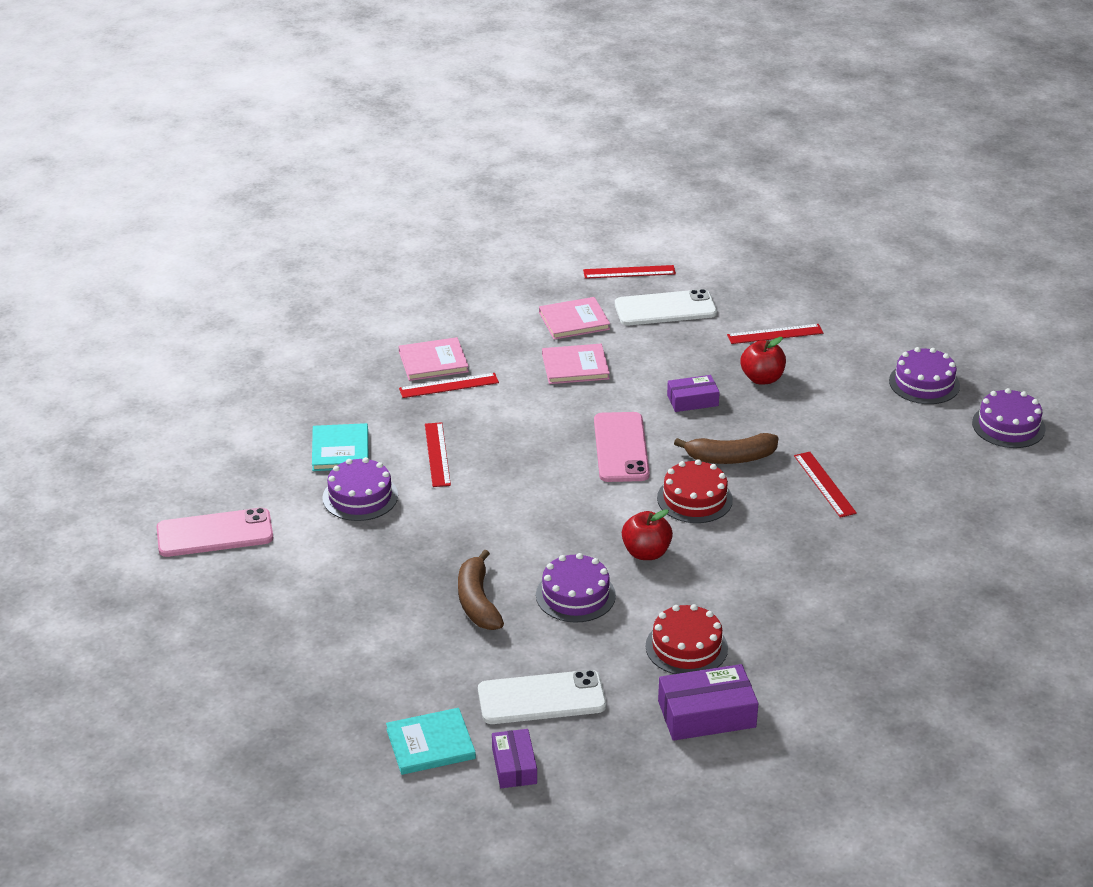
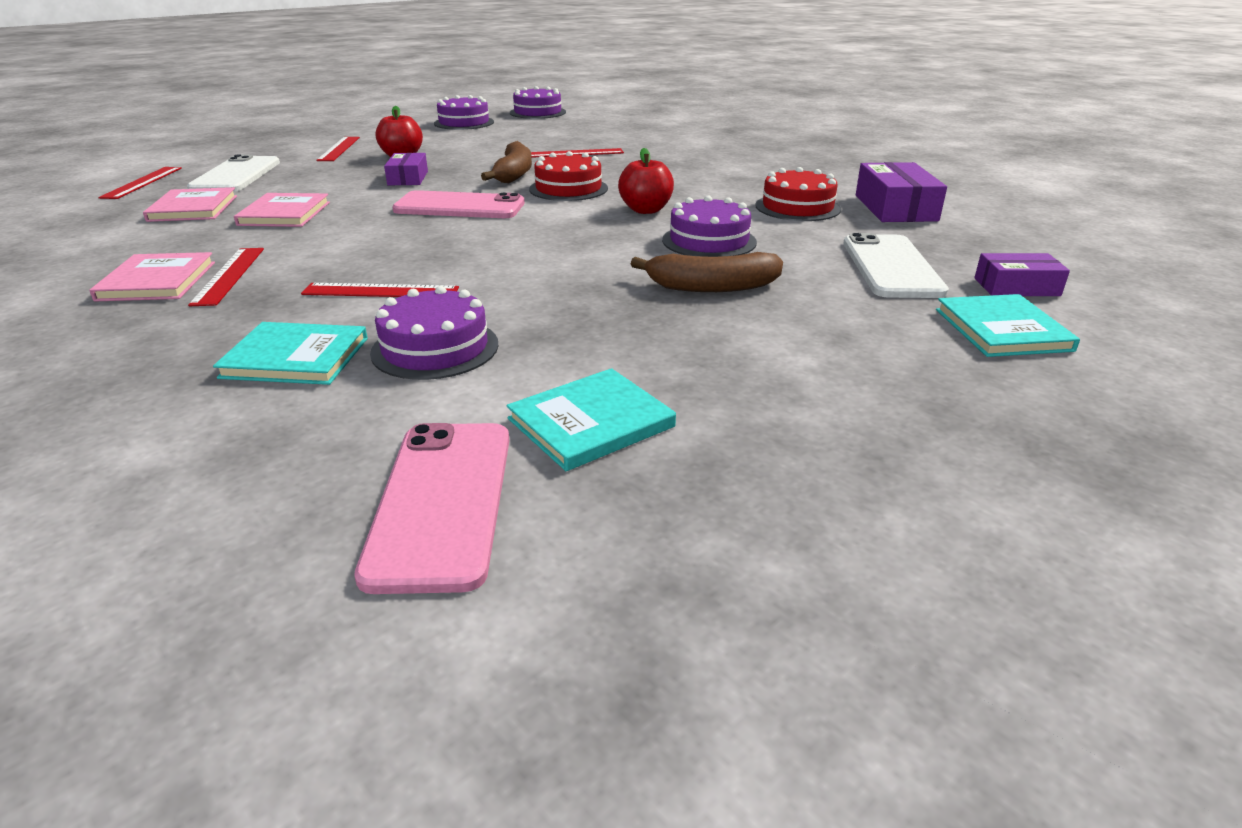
camera: 80 degrees left, 5 degrees down
(285, 568) = (591, 423): none -> turquoise book

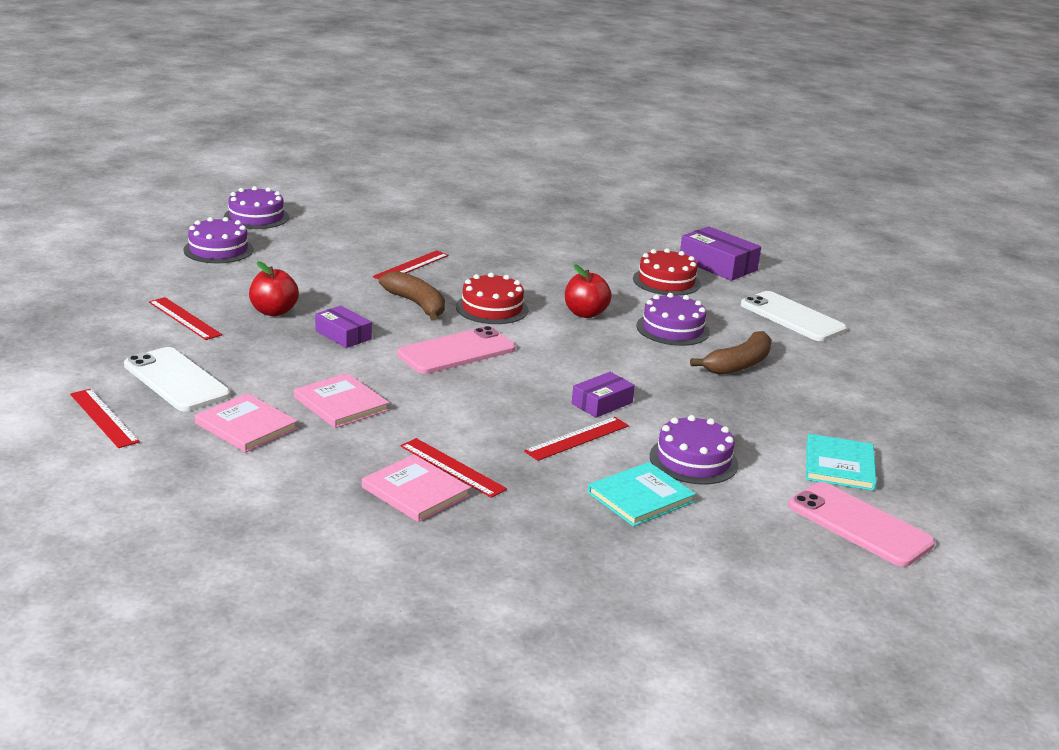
camera: 45 degrees left, 5 degrees down
(1002, 330) = (897, 344): turquoise book -> none
(1016, 287) = (863, 312): purple box -> purple box (602, 403)

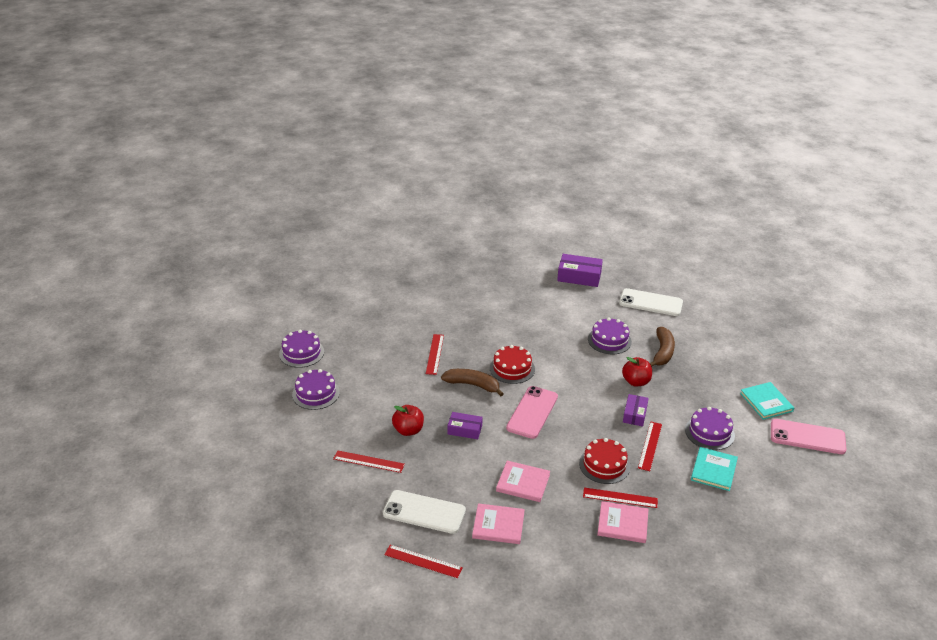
camera: 30 degrees left, 10 degrees up
(585, 313) = (559, 349): red apple -> red apple (636, 382)
(666, 281) = (569, 303): red cake -> red cake (604, 465)

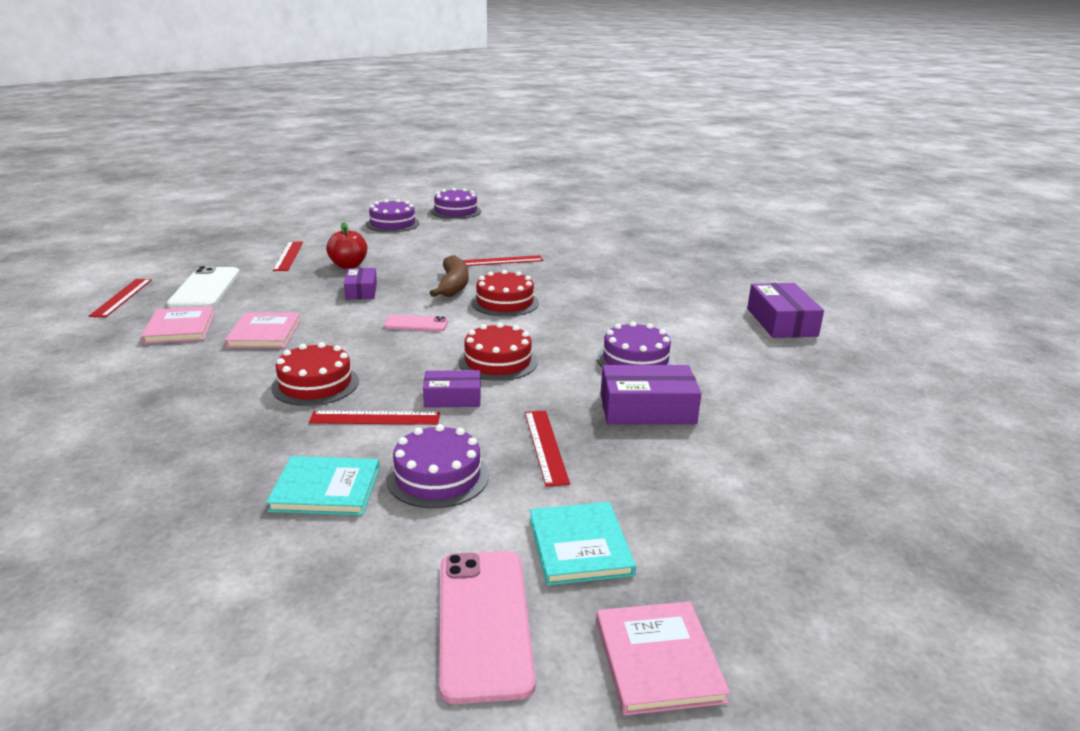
camera: 70 degrees right, 10 degrees down
(532, 412) = (416, 324): pink phone -> pink phone, size x0.58
(596, 389) = (498, 361): none -> red cake
(620, 498) = (239, 403): red ruler -> red ruler (545, 446)
(622, 524) = (178, 410): pink book -> pink book (658, 660)
(636, 382) = (541, 391): red apple -> none
(650, 303) = (786, 386): white phone -> none
(662, 352) = (647, 409): brown banana -> purple box
(766, 402) = (580, 546): turquoise book -> turquoise book turned 60 degrees counterclockwise

